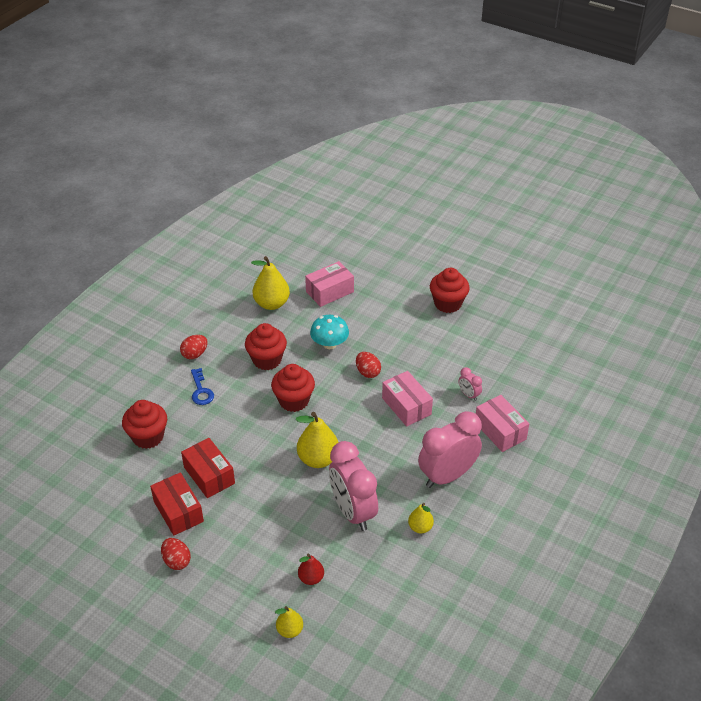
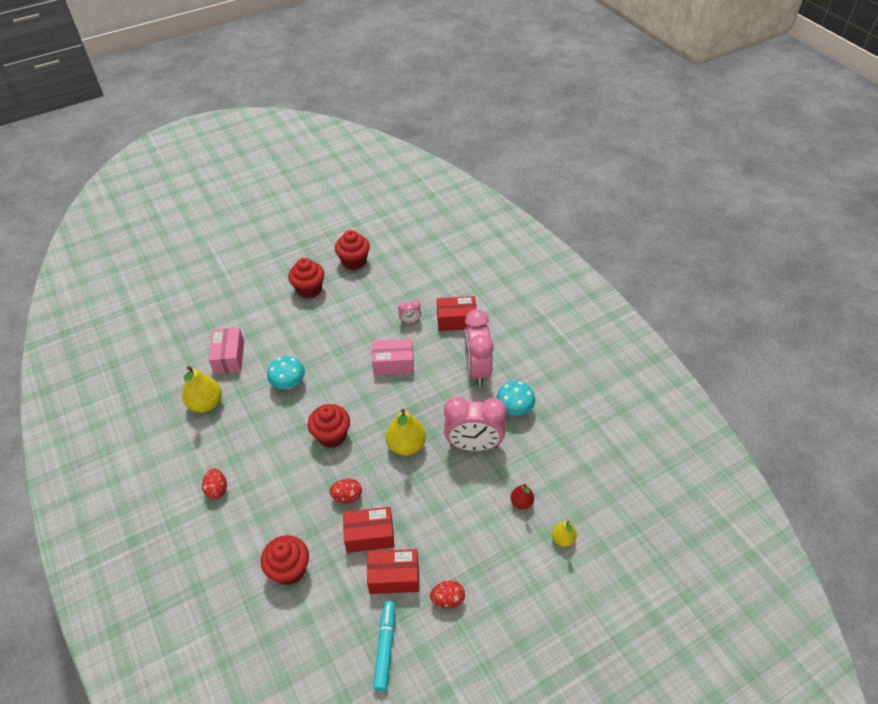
camera: 60 degrees left, 5 degrees up
(111, 535) = (385, 647): none -> turquoise marker
(201, 391) = (266, 502): blue key -> none
(267, 360) = (270, 436): red cupcake -> red cupcake (354, 262)
(367, 372) = (340, 372): red egg -> red egg (347, 496)
(420, 527) = (514, 409): yellow pear -> turquoise mushroom
(500, 431) = (456, 320): pink box -> red box

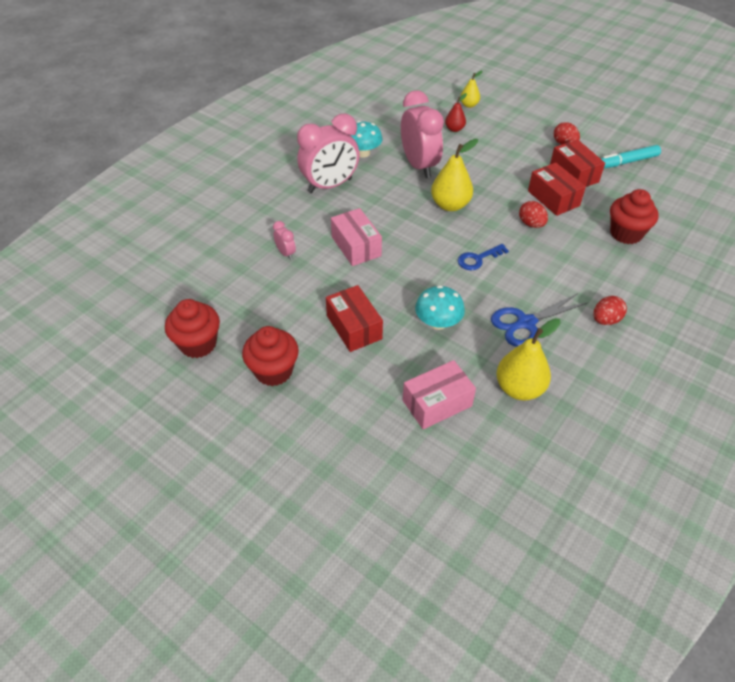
camera: 115 degrees left, 0 degrees up
(251, 435) = (526, 323): none -> blue scissors
(332, 436) = (478, 259): red cupcake -> blue key
(456, 320) = (266, 218): red box -> red box (354, 327)

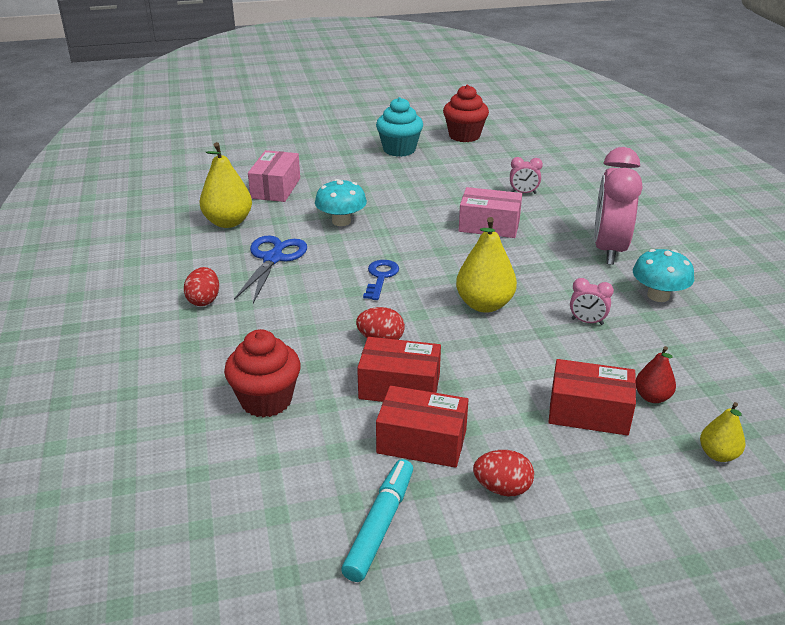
camera: 130 degrees right, 15 degrees down
(273, 371) = (399, 149): red cupcake -> turquoise cupcake
(354, 327) = (393, 188): red box -> red box (589, 412)
(419, 166) = (587, 321): pink clock -> pink clock, size x0.43

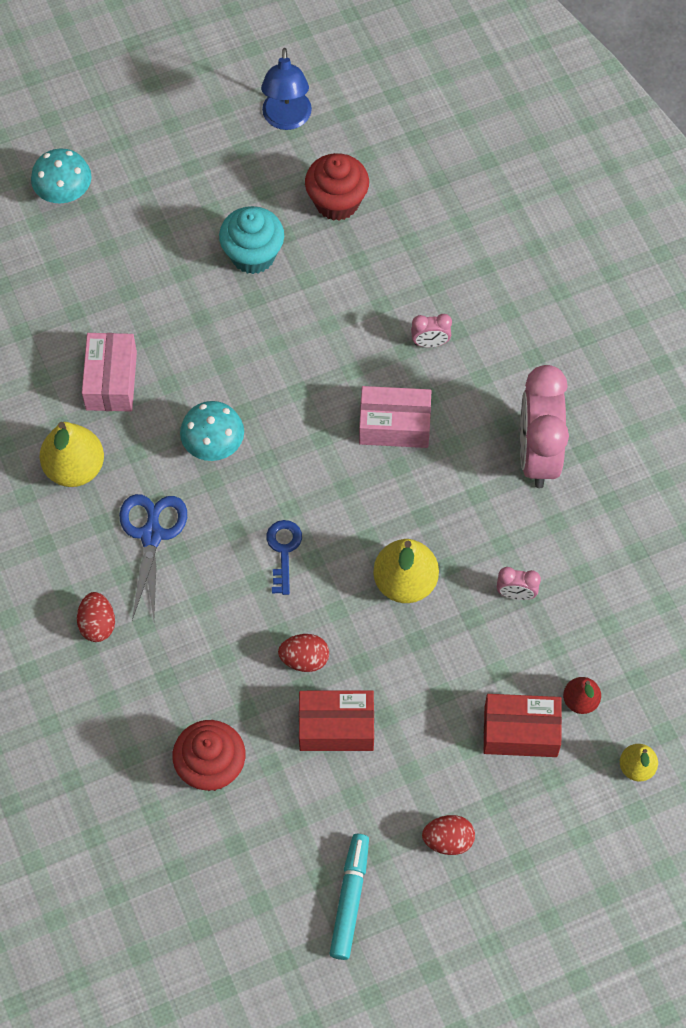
camera: 10 degrees left, 30 degrees up
(422, 441) = (369, 796): red box -> none
(437, 107) = (286, 119): none -> blue lamp
(658, 295) = (591, 535): turquoise mushroom -> turquoise mushroom (64, 192)

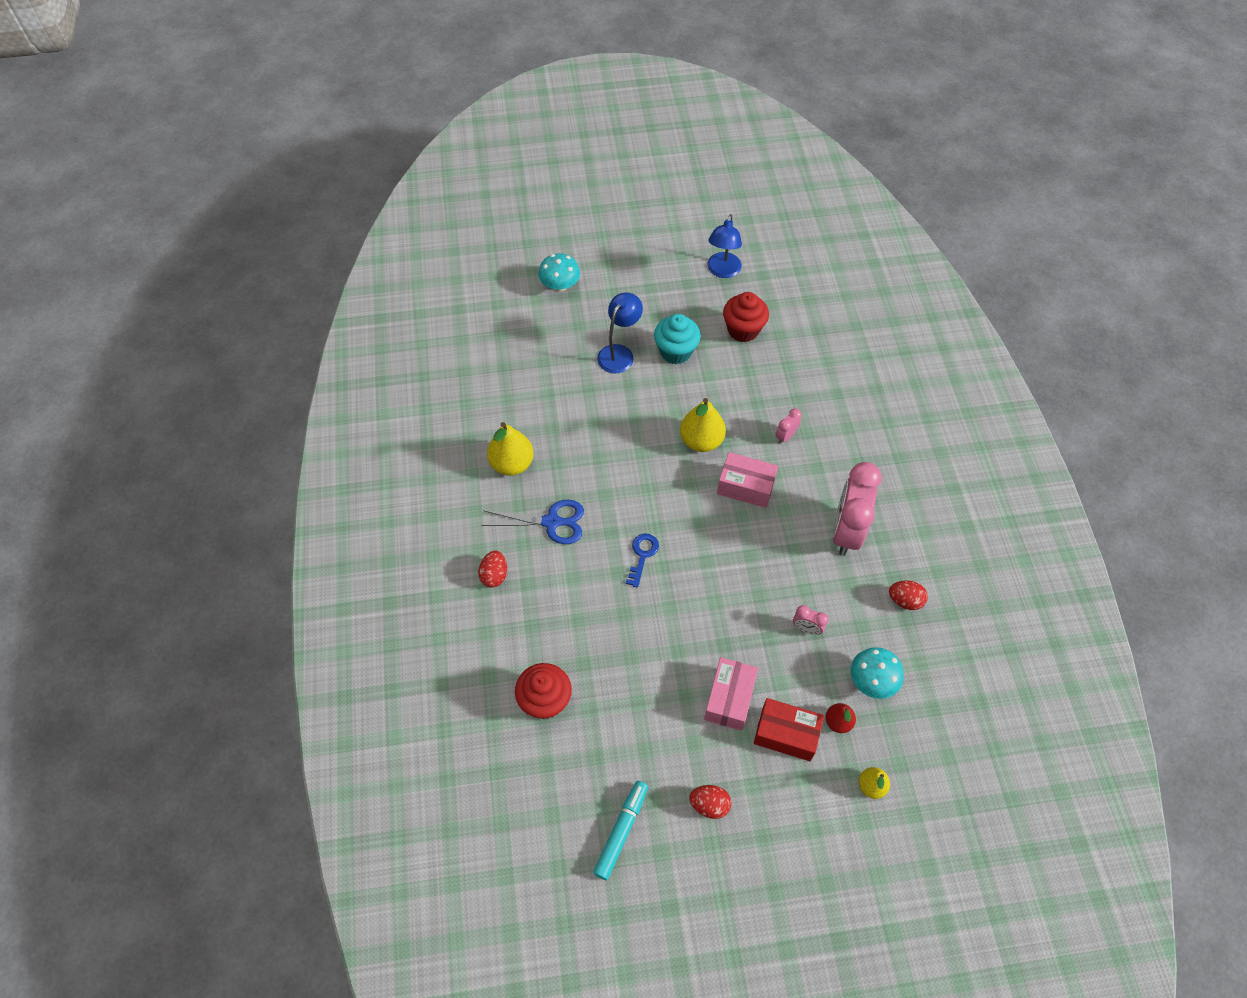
camera: 15 degrees right, 5 degrees down
(111, 381) = (555, 411): pink box -> pink box (729, 698)
(151, 535) = (551, 522): blue scissors -> blue scissors turned 75 degrees clockwise
(176, 275) = (619, 353): none -> blue lamp
(213, 444) = (613, 470): turquoise mushroom -> turquoise mushroom (872, 680)
(304, 659) = (636, 637): red egg -> red egg (905, 600)
(336, 727) = (646, 694): red box -> none
(405, 582) = (725, 599): yellow pear -> yellow pear (701, 441)
(430, 343) = (785, 436): pink clock -> pink clock turned 120 degrees clockwise

